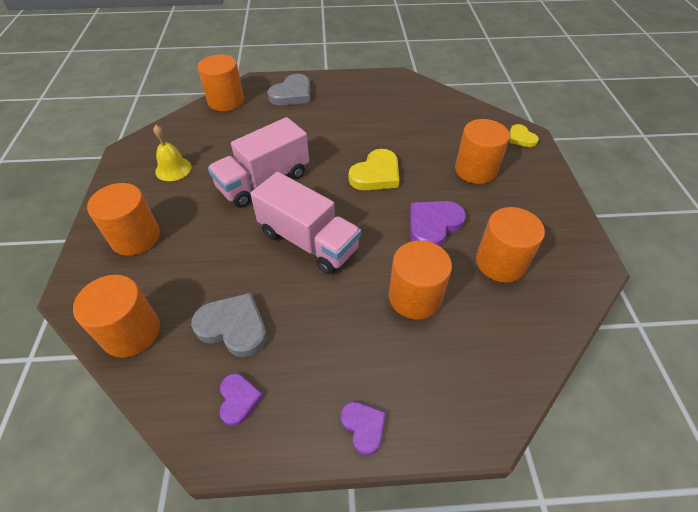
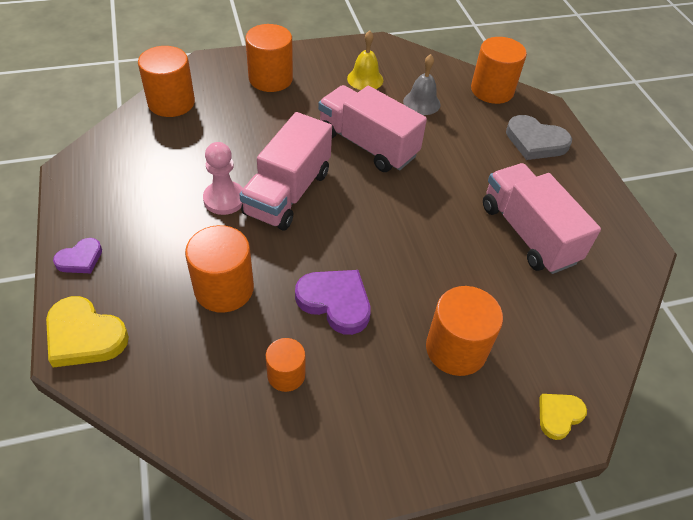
camera: 75 degrees right, 0 degrees up
(223, 140) = (421, 103): none -> grey bell
(233, 327) = (179, 159): grey heart -> none
(238, 399) = (110, 176): purple heart -> none
(304, 290) = (224, 199): none -> pink pawn
(376, 174) = (410, 239): yellow heart -> yellow heart (84, 336)
(380, 117) = (528, 233): none -> pink truck
(500, 262) = (286, 375): orange cylinder -> orange cylinder, size x0.59

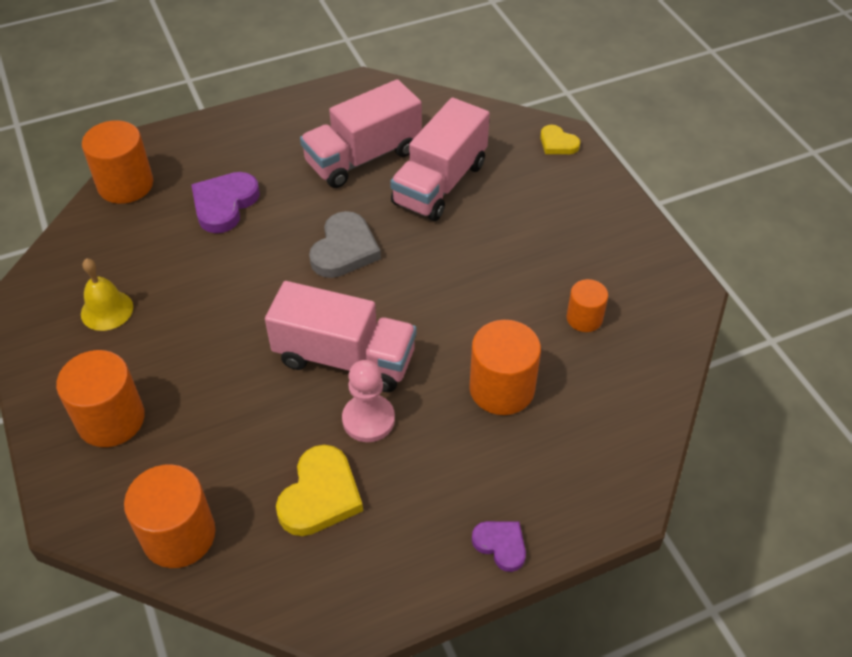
camera: 95 degrees left, 0 degrees up
(84, 336) = (601, 500): yellow heart -> yellow heart (320, 495)
(335, 302) = (490, 293): purple heart -> purple heart (224, 204)
(367, 145) = (246, 293): pink truck -> pink truck (440, 183)
(421, 103) = (156, 248): grey bell -> none
(456, 349) = (516, 204): orange cylinder -> none
(535, 141) = (220, 149): grey heart -> grey heart (344, 249)

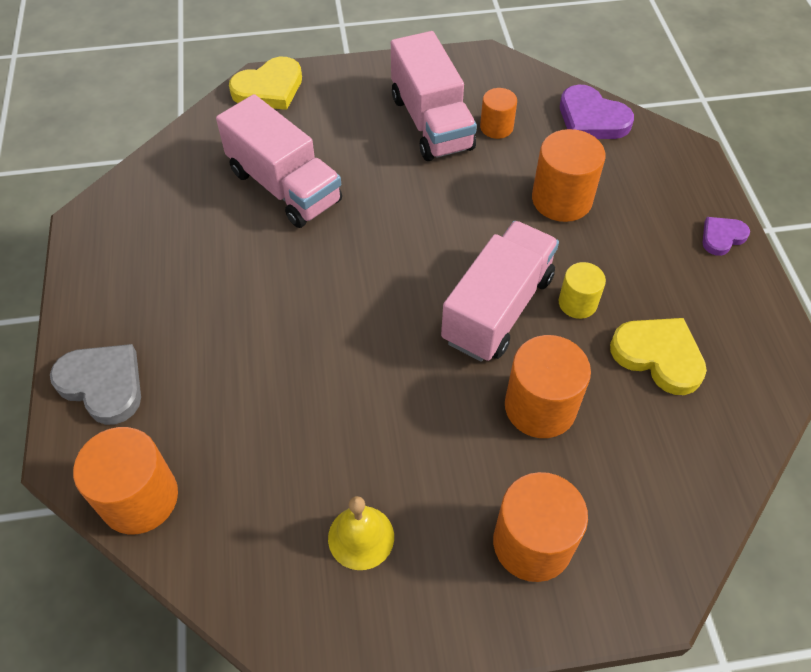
camera: 75 degrees left, 5 degrees up
(179, 535) = (692, 485): orange cylinder -> orange cylinder (540, 407)
(224, 204) = (228, 387): purple heart -> purple heart (591, 119)
(344, 249) = (348, 283): grey heart -> grey heart (103, 385)
(363, 157) = (212, 241): pink truck -> pink truck (431, 123)
(368, 419) = (577, 303): pink pawn -> yellow cylinder
(557, 143) = (269, 89): yellow heart -> yellow heart, size x1.69

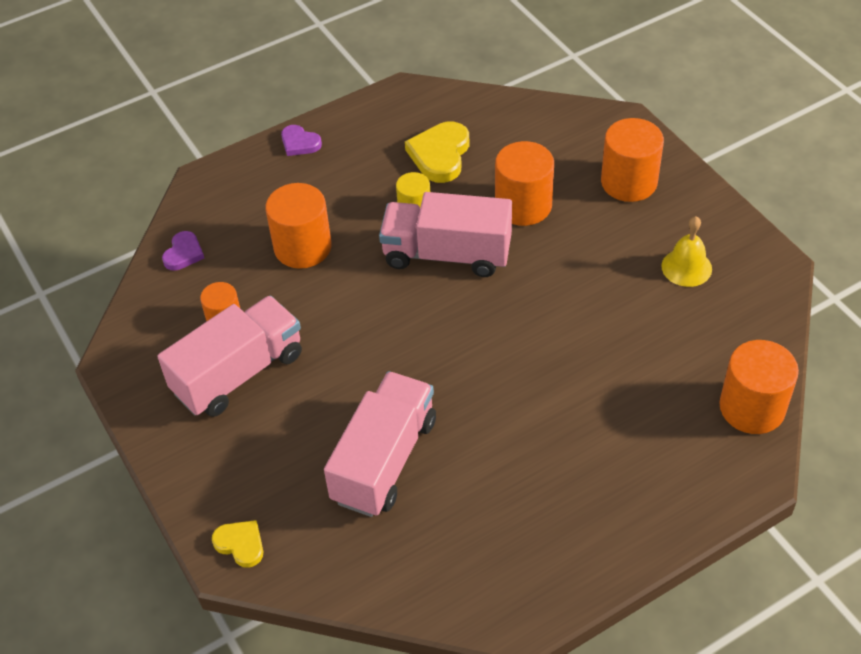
camera: 110 degrees left, 5 degrees down
(103, 385) = (681, 489): grey heart -> none
(269, 89) = (240, 544): yellow heart -> yellow heart, size x0.59
(591, 119) = (183, 253): purple heart -> purple heart, size x0.59

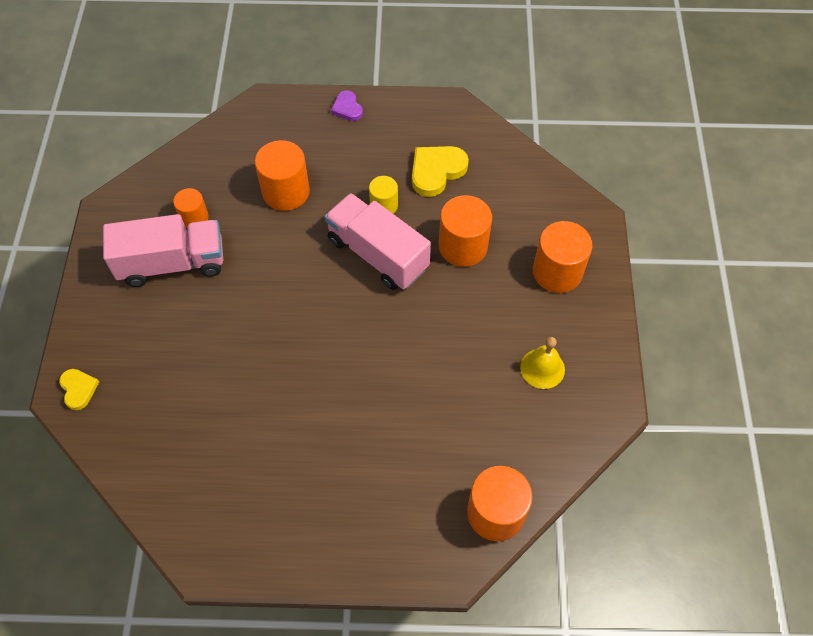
camera: 30 degrees right, 10 degrees up
(183, 253) = (207, 152): purple heart -> none
(384, 460) = (212, 387): pink truck -> none

